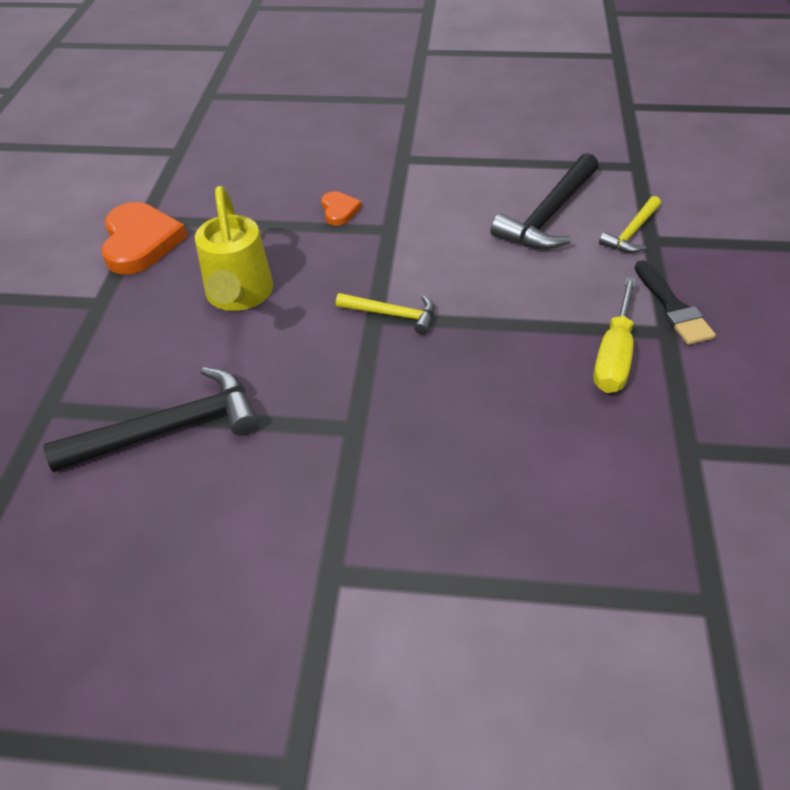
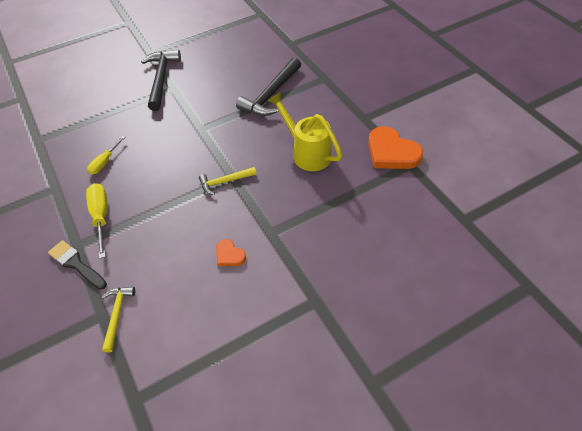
camera: 145 degrees right, 5 degrees up
(339, 210) = (313, 230): orange heart -> orange heart (229, 255)
(548, 215) = (180, 300): black hammer -> black hammer (161, 79)
(573, 453) = (104, 163): none -> yellow screwdriver

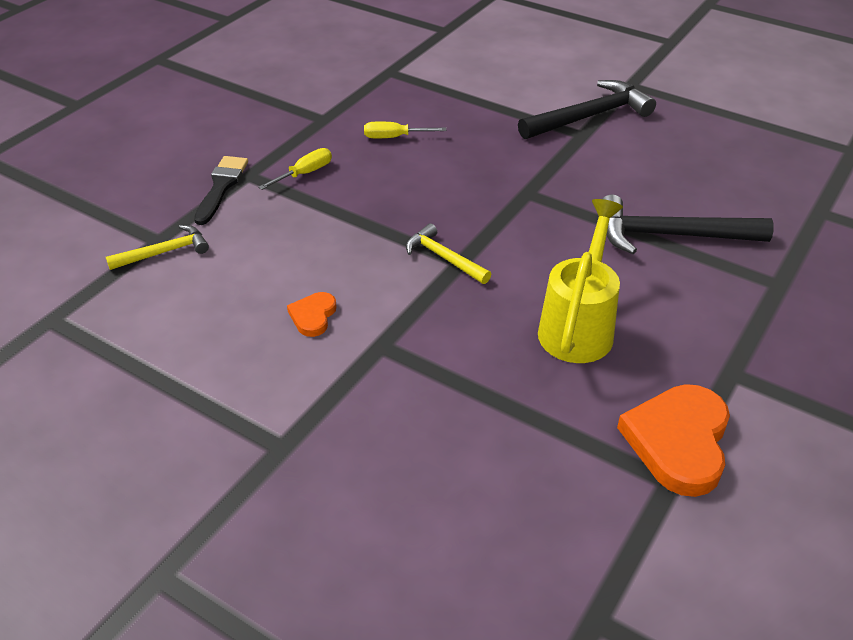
camera: 60 degrees right, 10 degrees down
(101, 216) = (305, 173): yellow screwdriver -> yellow screwdriver, size x0.65

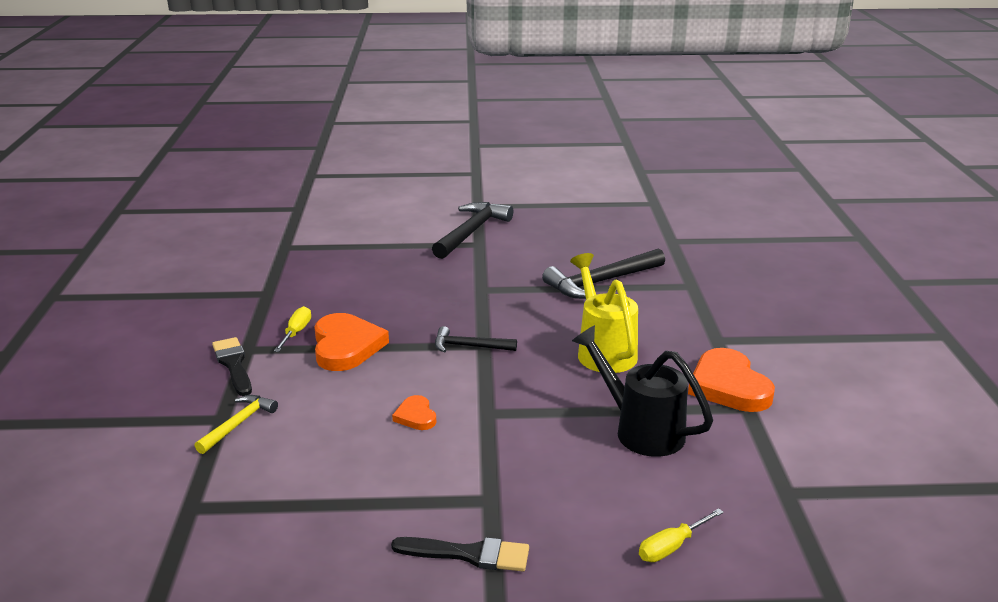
camera: 35 degrees left, 15 degrees down
(202, 496) = (469, 554): none -> black brush
(331, 207) = (346, 346): none -> orange heart
(393, 137) = (341, 287): yellow screwdriver -> yellow screwdriver (671, 547)
(444, 257) = (469, 346): yellow hammer -> black hammer
(514, 445) = (640, 429): none -> black watering can

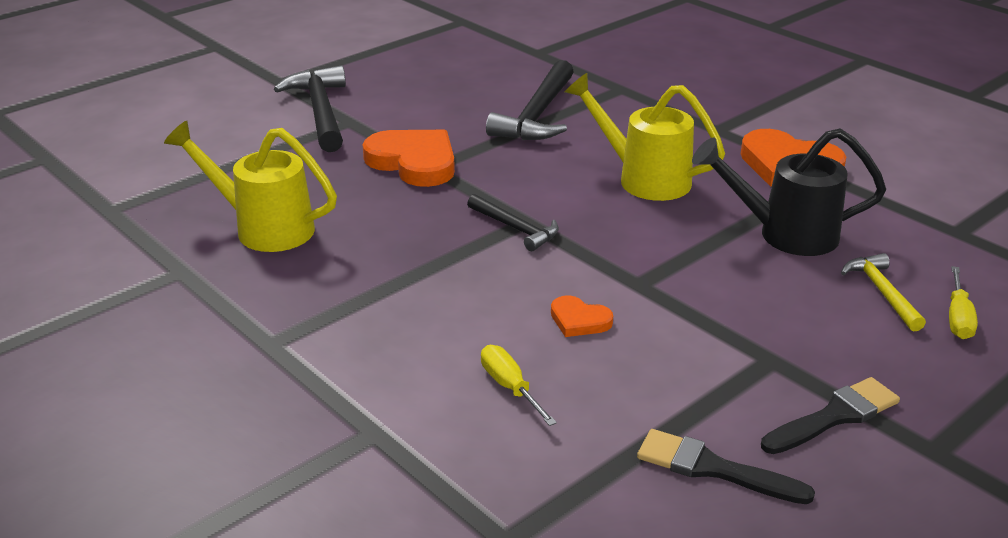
camera: 40 degrees left, 5 degrees up
(233, 364) = (283, 368): black brush -> black brush (713, 468)
(238, 424) = (406, 427): yellow hammer -> yellow hammer (882, 292)
(296, 332) = (299, 298): yellow screwdriver -> yellow screwdriver (509, 387)
(338, 287) = (263, 228): none -> yellow watering can
(346, 346) = (385, 286): orange heart -> orange heart (414, 162)
(469, 346) = (515, 229): black hammer -> black hammer turned 105 degrees counterclockwise

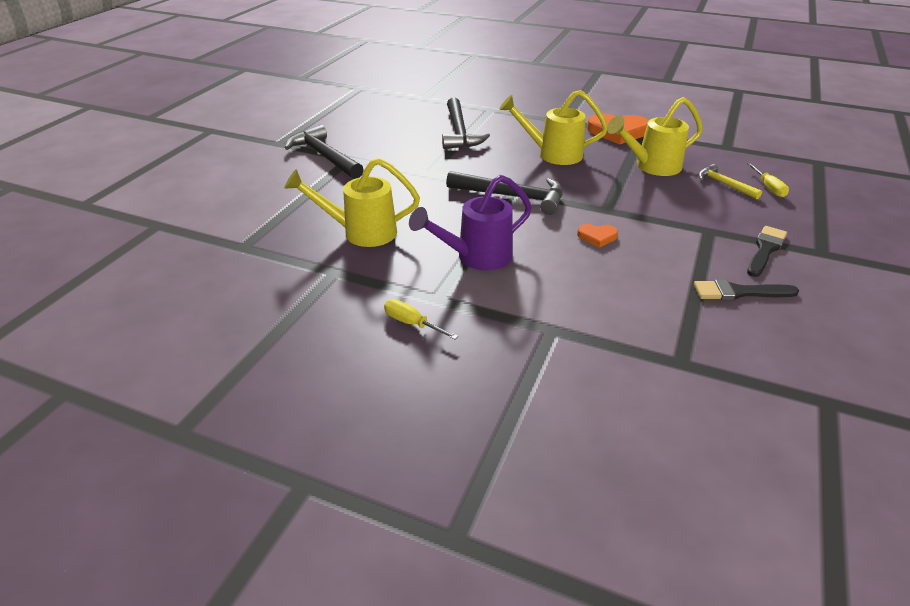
camera: 25 degrees left, 5 degrees up
(375, 302) = (476, 257): none -> purple watering can
(414, 162) = (414, 173): orange heart -> none
(509, 387) = (598, 282): yellow screwdriver -> yellow screwdriver (411, 323)
(515, 229) = (512, 197): black hammer -> black hammer, size x1.76
(784, 234) = (651, 167): black watering can -> yellow watering can

